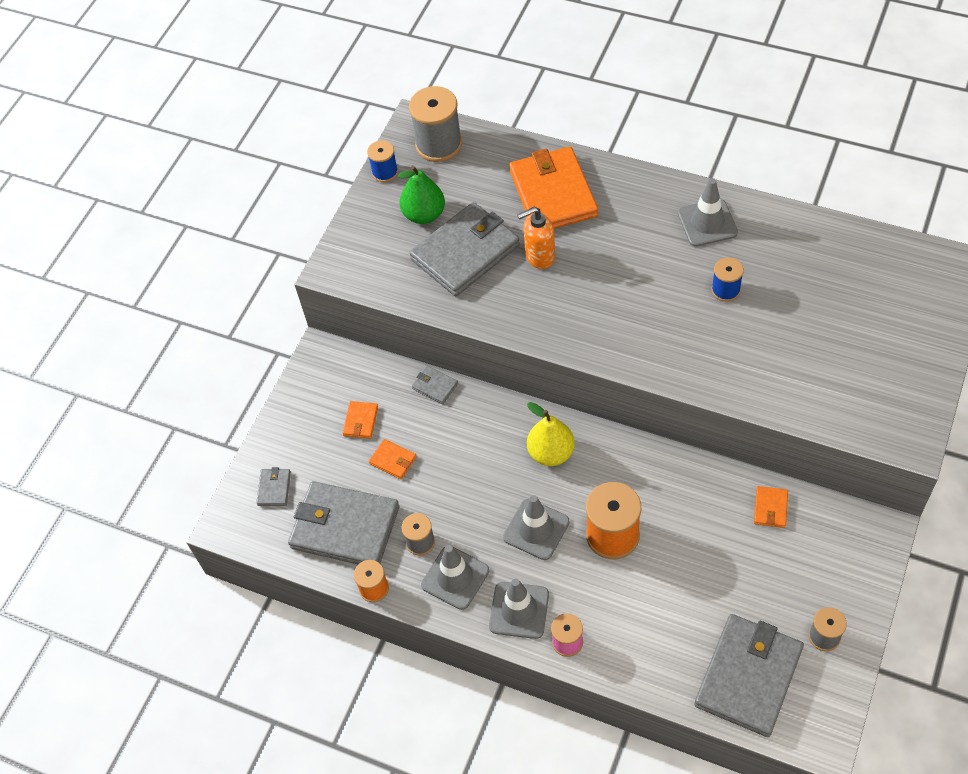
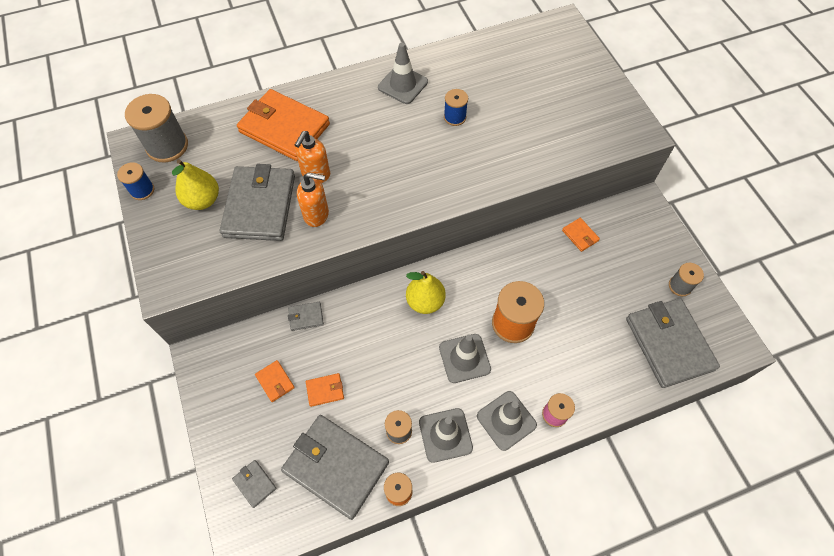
camera: 50 degrees left, 5 degrees up
(345, 527) = (336, 466): grey wallet -> grey wallet turned 60 degrees clockwise
(424, 214) = (202, 200): green pear -> yellow pear
(505, 294) = (316, 215): none -> orange soap dispenser

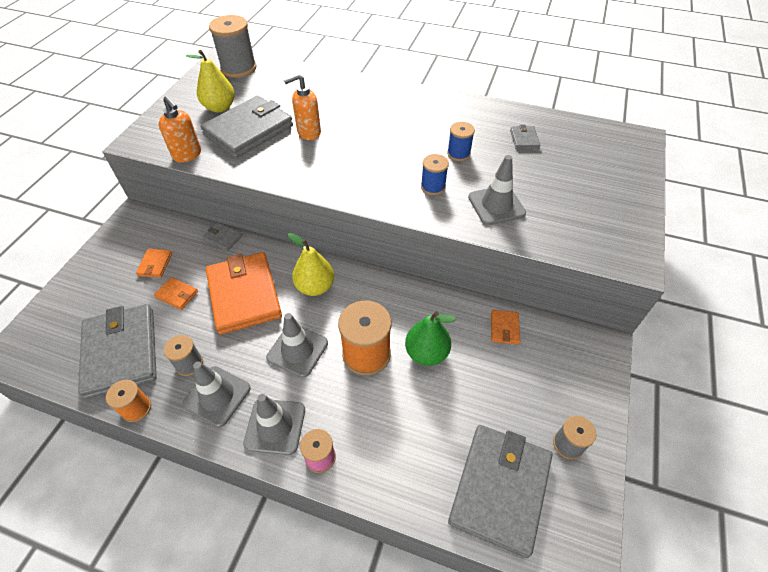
camera: 40 degrees right, 10 degrees down
(142, 190) = (194, 83): blue spool -> blue spool (433, 187)
(254, 483) = (64, 319): grey wallet -> grey wallet (524, 139)
(284, 128) = (322, 95): orange wallet -> orange wallet (244, 294)
(316, 215) = (278, 157): orange soap dispenser -> orange soap dispenser (187, 155)
(403, 85) = (441, 112): grey traffic cone -> grey traffic cone (496, 205)
(549, 291) = (426, 353): none -> green pear

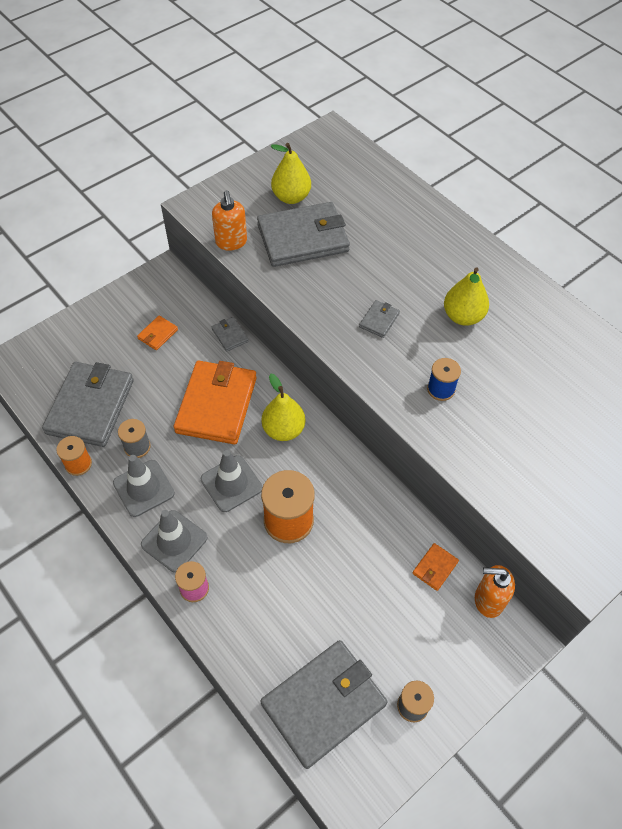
camera: 30 degrees right, 5 degrees up
(177, 294) = (160, 375): orange wallet -> none
(239, 68) = (338, 153): grey spool -> none
(308, 133) = (359, 267): orange soap dispenser -> orange soap dispenser (488, 600)
(411, 134) = (463, 316): none -> yellow pear
(426, 353) = (343, 550): green pear -> none
(458, 153) = (496, 363): blue spool -> none
(496, 205) = (490, 442): grey traffic cone -> none
(524, 139) = (583, 379): grey wallet -> grey wallet (379, 320)

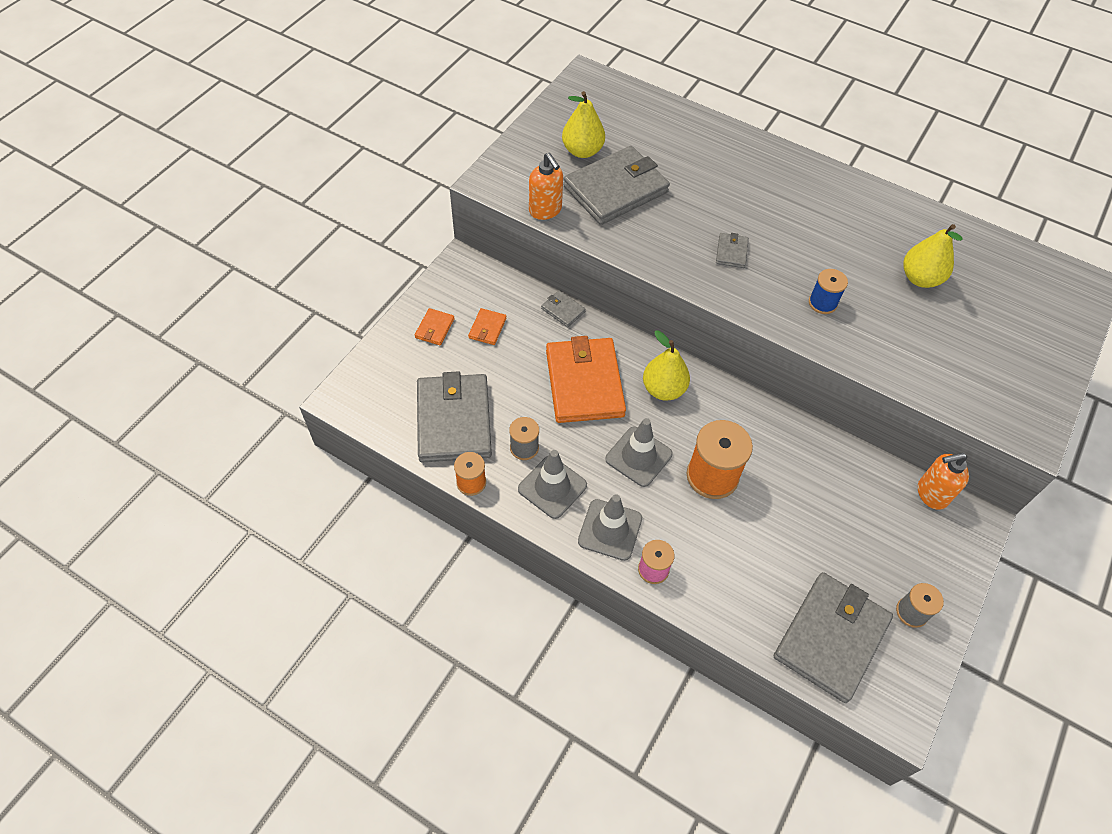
camera: 20 degrees left, 0 degrees up
(435, 568) = (870, 479): orange wallet -> orange wallet (434, 328)
(463, 316) = (807, 228): yellow pear -> yellow pear (920, 278)

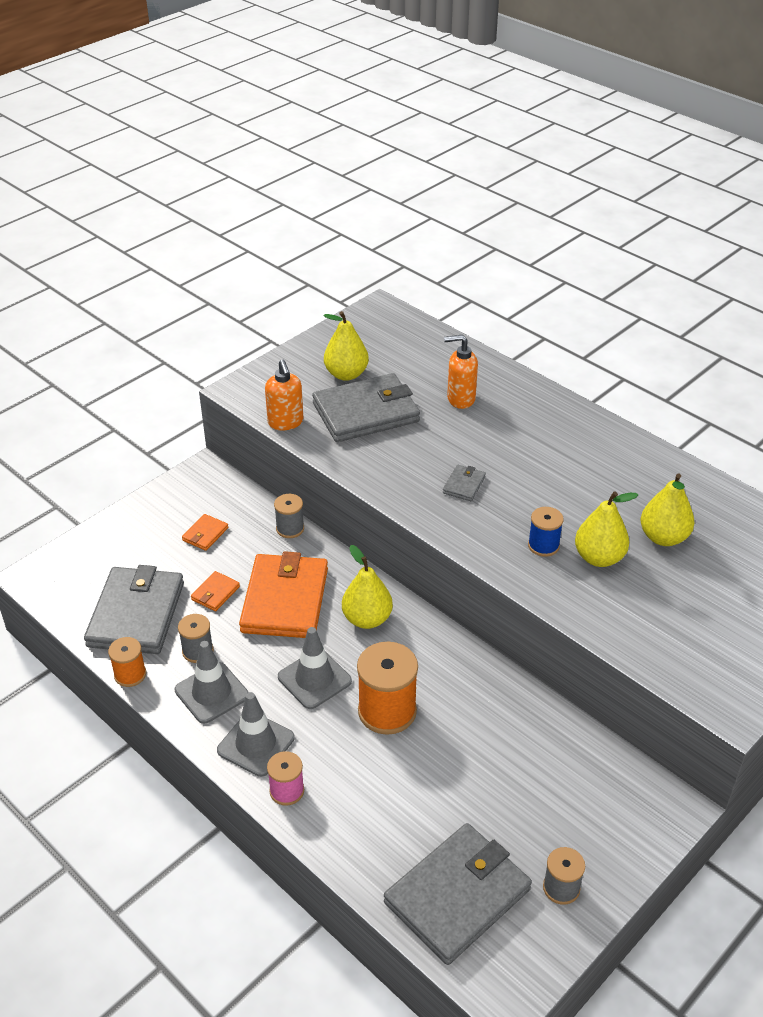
camera: 15 degrees right, 15 degrees down
(434, 328) = (152, 527): orange wallet -> orange wallet (215, 593)
(563, 310) = (290, 528): grey wallet -> grey spool
(873, 307) = (599, 558): none -> yellow pear
(931, 494) = (630, 771): orange soap dispenser -> orange soap dispenser (460, 399)

